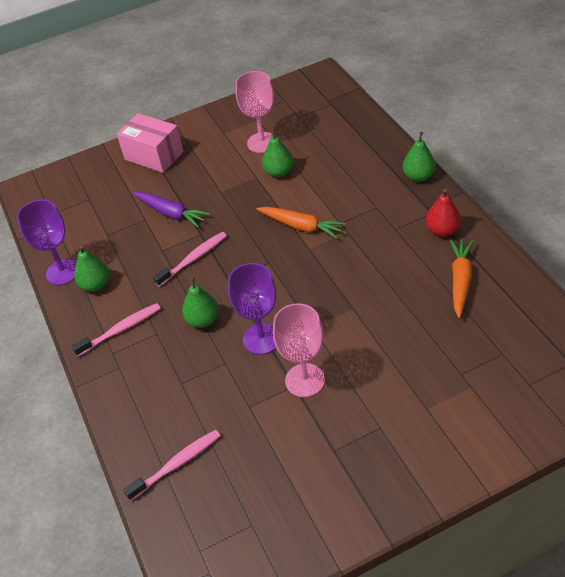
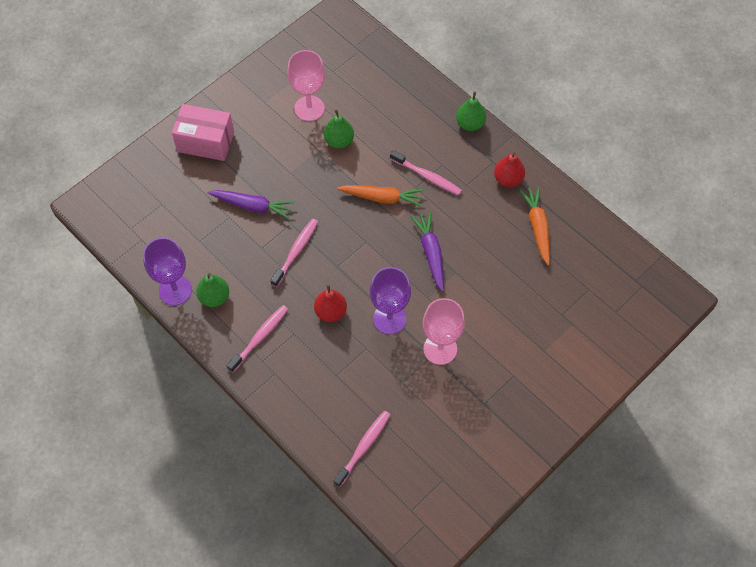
camera: 25 degrees left, 15 degrees up
(203, 320) = (331, 312): green pear -> red pear
(332, 285) = (431, 253): none -> purple carrot
(355, 215) = (427, 176): none -> pink toothbrush

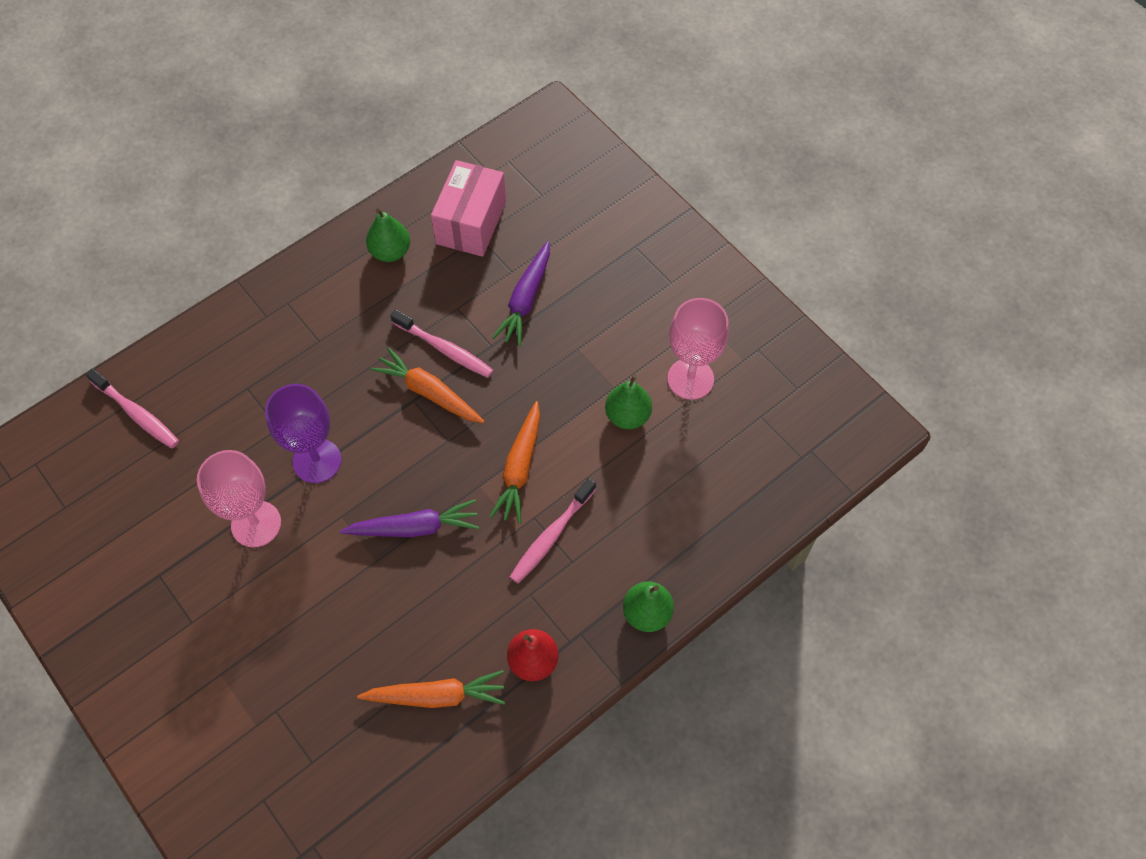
camera: 95 degrees right, 0 degrees up
(175, 290) = (408, 209): purple goblet -> none
(205, 142) = (638, 246): pink box -> pink box (471, 223)
(259, 338) = (321, 301): pink toothbrush -> none
(331, 257) = (429, 392): none -> orange carrot
(331, 312) = (342, 387): red pear -> none

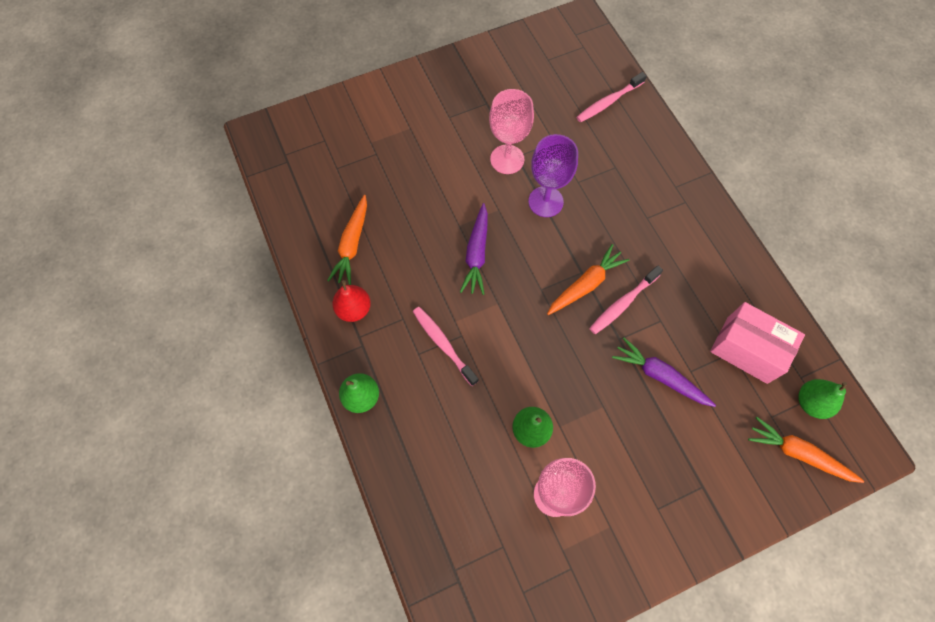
camera: 105 degrees right, 5 degrees up
(390, 252) = (724, 281): green pear -> green pear (811, 402)
(520, 468) = (505, 335): orange carrot -> orange carrot (798, 453)

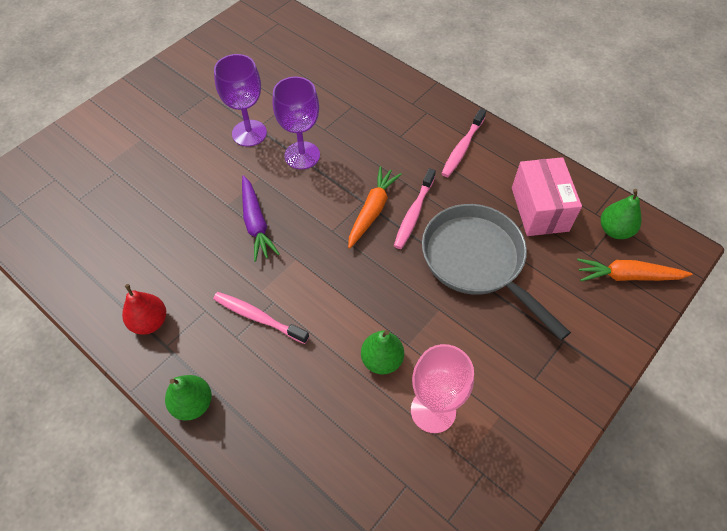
camera: 25 degrees left, 10 degrees down
(352, 244) = (123, 262): orange carrot -> none
(507, 159) = (249, 133): pink goblet -> purple goblet
(608, 102) = (321, 57): pink toothbrush -> pink toothbrush (462, 148)
(660, 376) = (477, 261): purple carrot -> grey pan
(747, 349) = (539, 209): pink box -> pink box turned 75 degrees clockwise

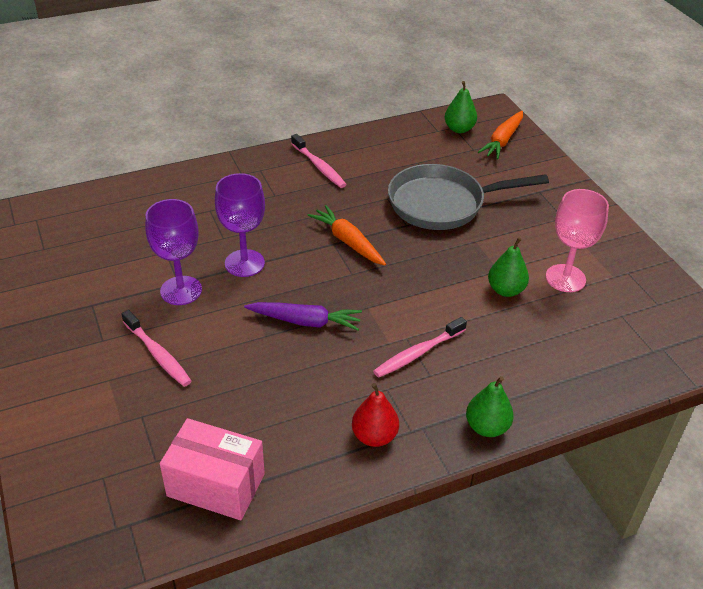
camera: 65 degrees left, 15 degrees down
(414, 213) = (369, 219): pink toothbrush -> pink toothbrush (157, 354)
(539, 209) = (414, 154): pink box -> pink box (216, 485)

